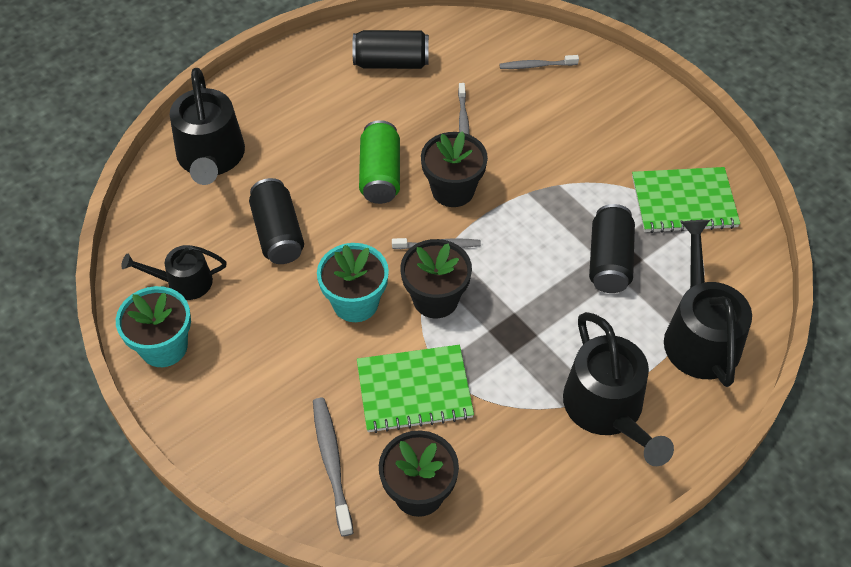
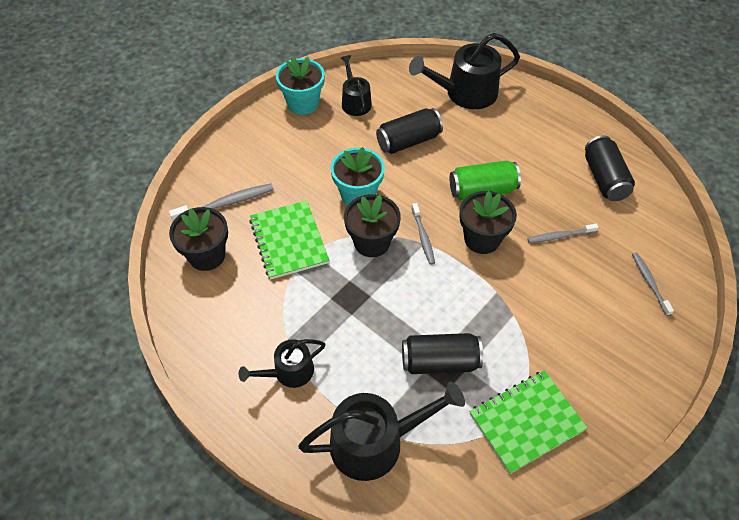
camera: 80 degrees right, 0 degrees up
(607, 409) = (289, 372): black watering can -> black watering can, size x0.59
(684, 202) = (526, 421): green notebook -> green notebook turned 75 degrees clockwise

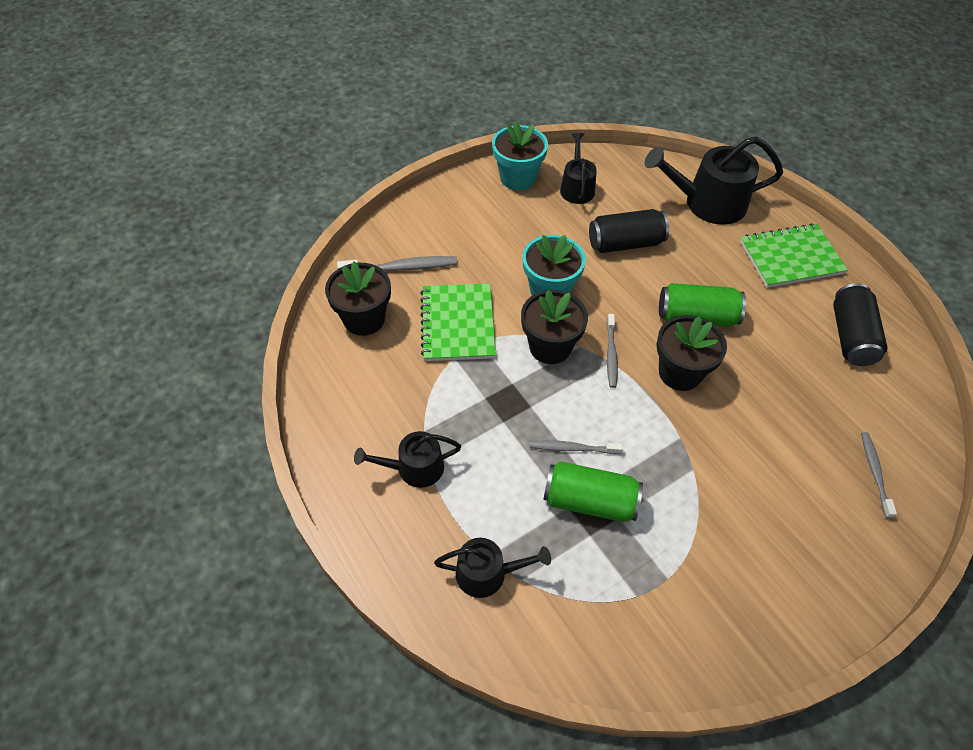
camera: 15 degrees right, 0 degrees up
(375, 442) = (487, 573): black watering can -> black watering can, size x0.59
(440, 362) = (589, 501): black can -> green can
(526, 421) = (673, 598): green notebook -> green notebook (791, 257)
(560, 236) = (776, 391): grey toothbrush -> grey toothbrush (572, 448)

